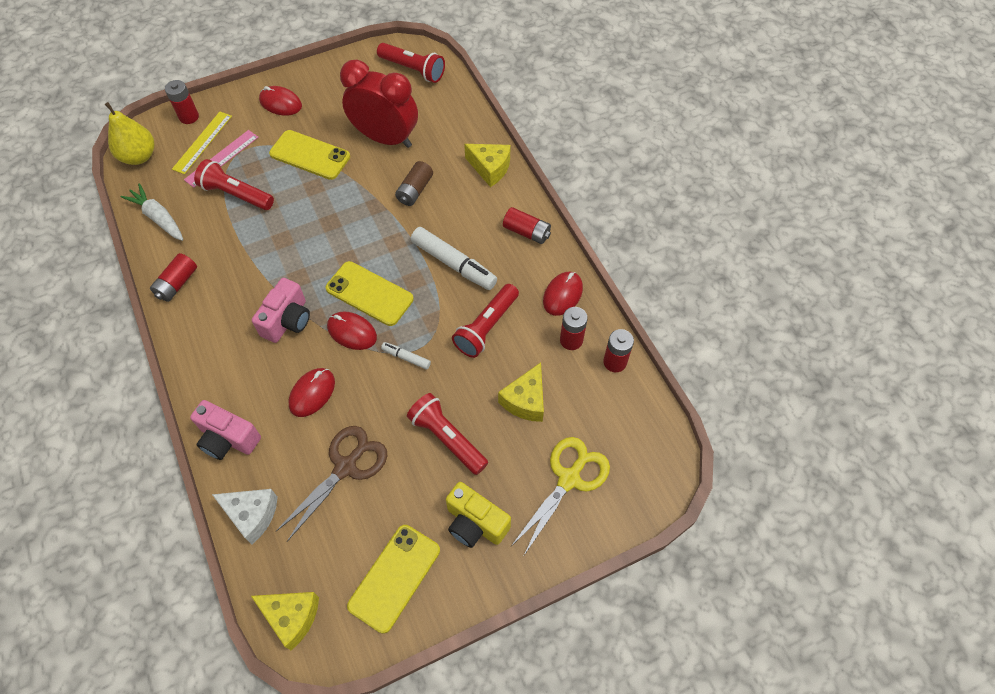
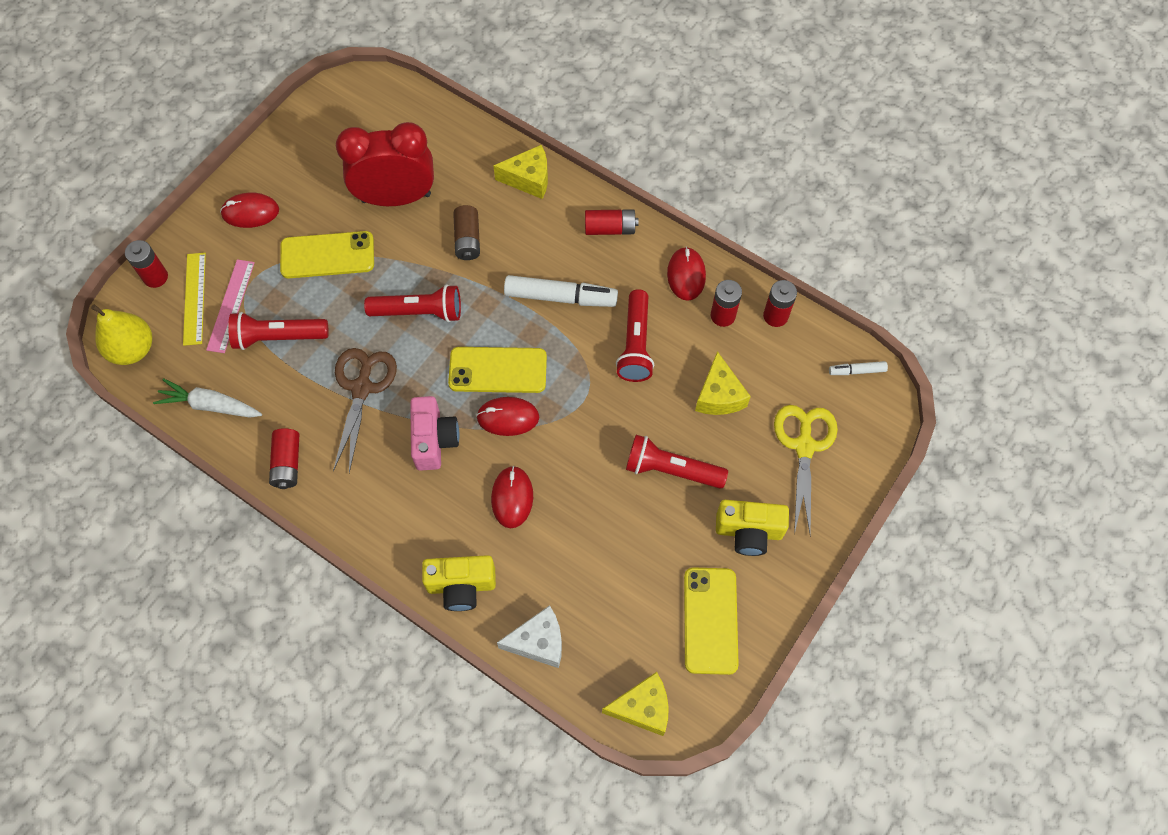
camera: 30 degrees left, 5 degrees up
(228, 439) = (461, 586): pink camera -> yellow camera
(346, 467) = (595, 548): brown scissors -> brown scissors (362, 388)
(406, 358) = (579, 414): white marker -> white marker (857, 371)
(413, 69) = (371, 106): red flashlight -> red flashlight (419, 312)

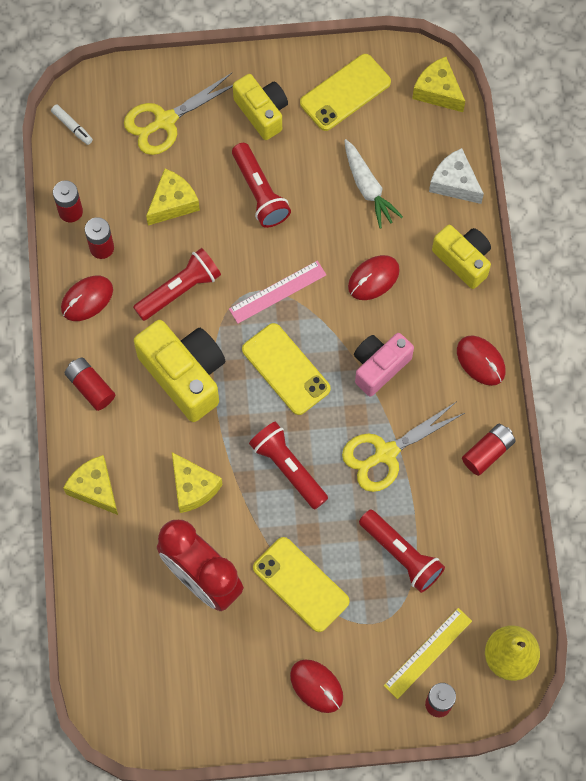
camera: 130 degrees left, 5 degrees up
(210, 405) = (497, 551): white carrot -> white carrot (368, 188)
(231, 305) = (408, 618): pink ruler -> pink ruler (277, 292)
(362, 388) = (385, 453): brown scissors -> yellow scissors
(467, 239) = (193, 487): brown battery -> yellow cheese
(508, 417) = (317, 331): red mouse -> red mouse (481, 361)
(560, 297) = (185, 375): white marker -> yellow camera

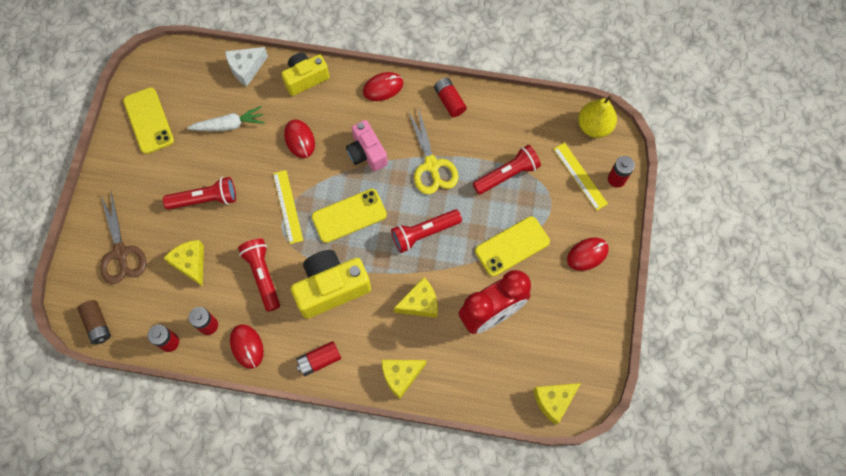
camera: 75 degrees left, 0 degrees up
(72, 127) = (98, 324): white marker -> brown battery
(165, 121) = (121, 253): yellow scissors -> brown scissors
(262, 112) = (141, 181): yellow camera -> none
(277, 292) = (288, 206): pink ruler -> yellow ruler
(438, 91) = (172, 60): yellow cheese -> yellow cheese (553, 401)

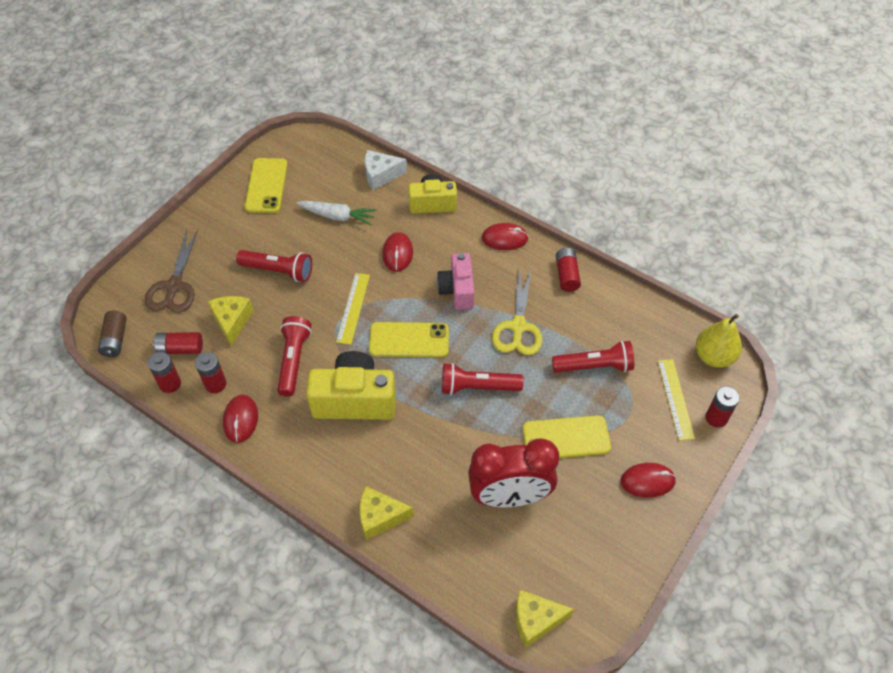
camera: 25 degrees right, 15 degrees down
(319, 360) = (304, 464): red battery -> red battery (180, 349)
(420, 303) = (438, 453): yellow cheese -> none

